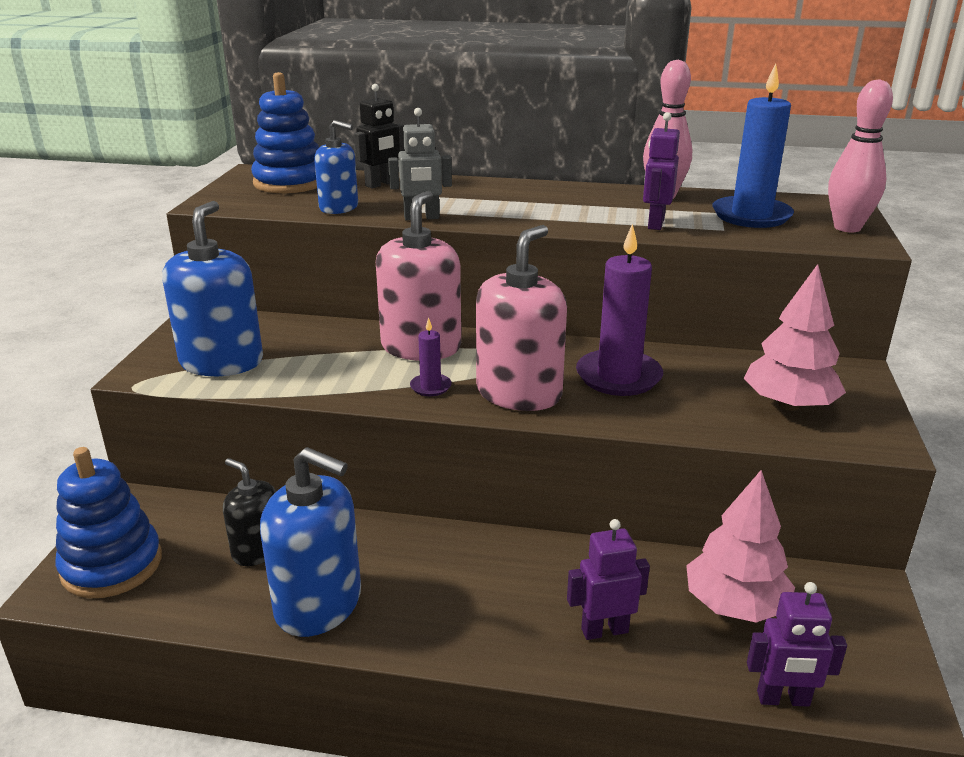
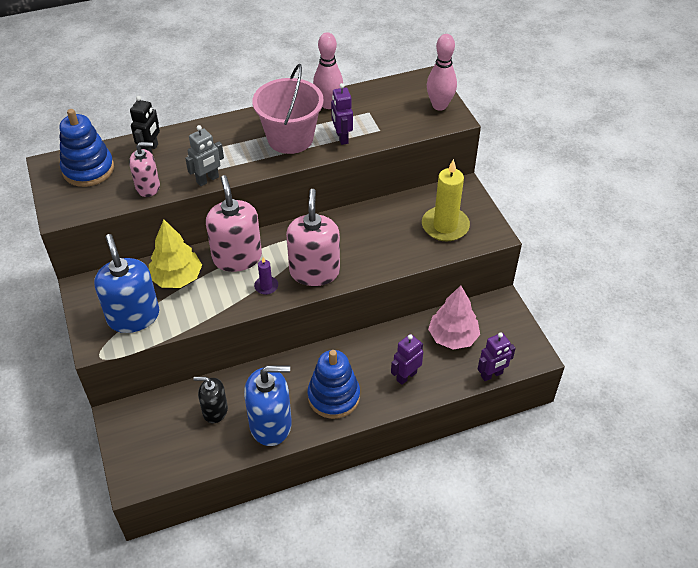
camera: 30 degrees left, 20 degrees up
(112, 565) = (146, 455): blue stacking toy -> blue stacking toy (333, 396)
(320, 343) = (177, 278): none -> yellow tree
(339, 207) = (148, 187): blue soap dispenser -> pink soap dispenser
(576, 210) = (290, 138): none -> pink bucket
(618, 377) = (355, 238): purple candle -> none
(751, 216) = (386, 110): blue candle -> none
(789, 405) = (445, 226): pink tree -> yellow candle

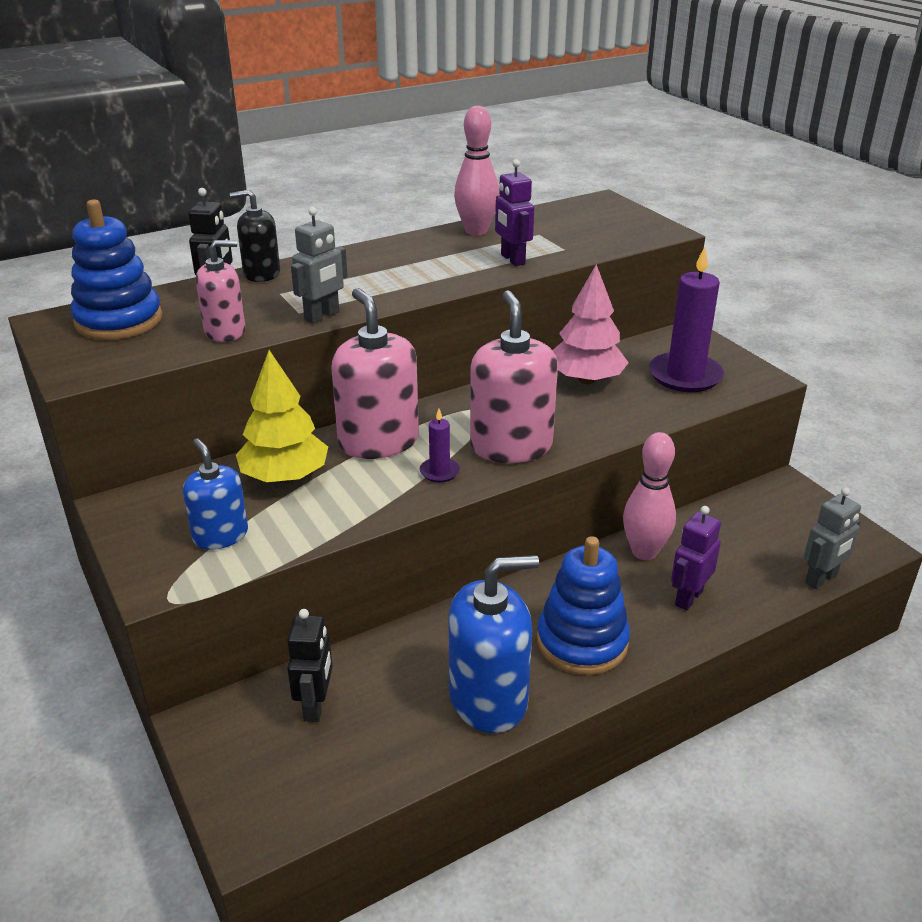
camera: 10 degrees left, 15 degrees down
(133, 316) = (220, 535): blue soap dispenser -> blue soap dispenser, size x0.59
(178, 414) = (316, 706): none -> black robot
(215, 411) = (382, 691): black soap dispenser -> black soap dispenser (262, 274)
(290, 138) = (435, 266): pink bucket -> none
(439, 105) = (636, 221): pink bowling pin -> pink bowling pin (644, 552)
(445, 226) = (685, 376): yellow candle -> purple candle
(453, 337) = (735, 537): pink tree -> pink tree (586, 379)
(491, 375) = (821, 579): purple robot -> grey robot

